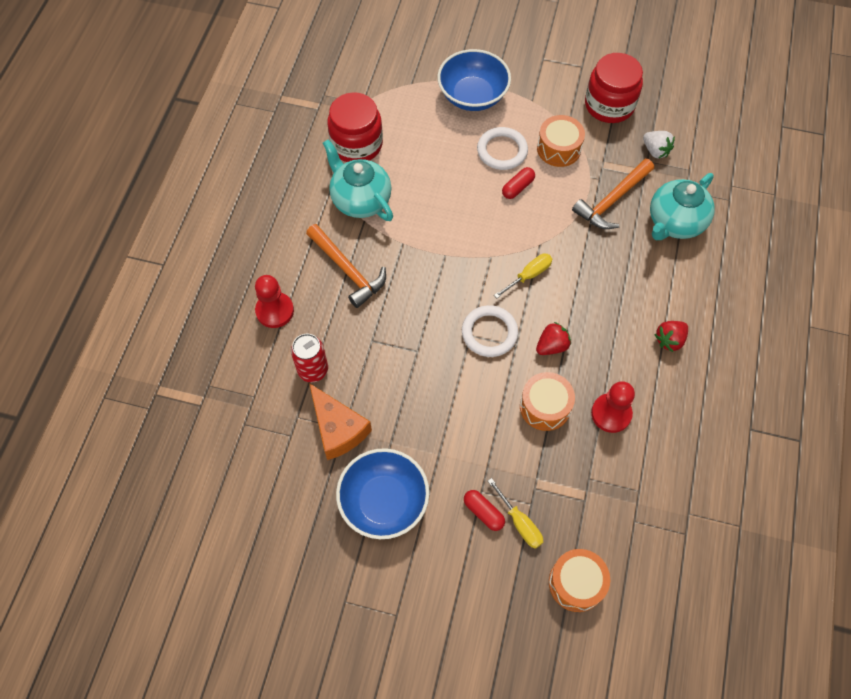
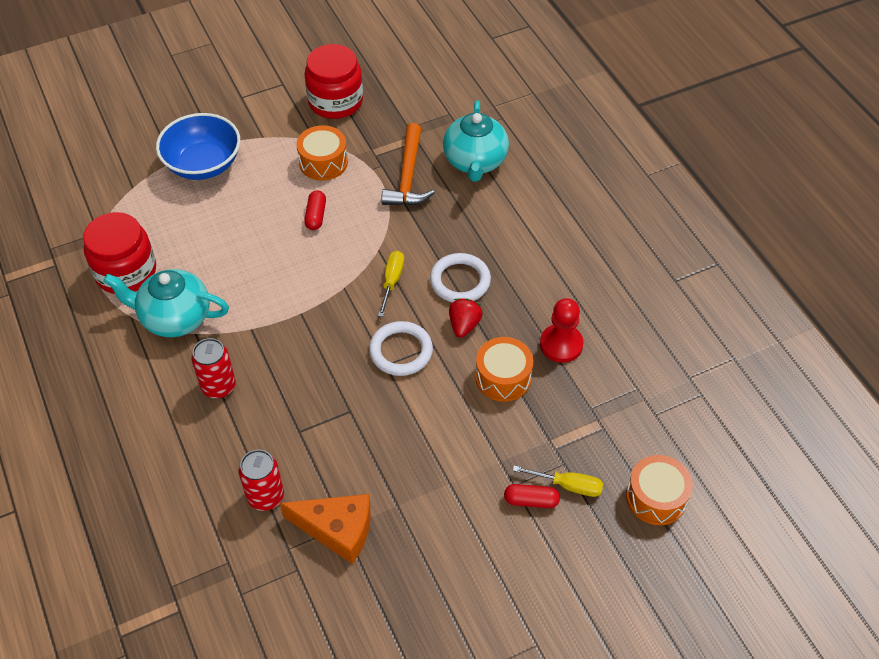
camera: 40 degrees left, 10 degrees down
(275, 311) = (178, 471): red pawn -> none
(347, 270) = (218, 386): orange hammer -> red can
(384, 502) = (437, 559): blue bowl -> none
(502, 151) = (273, 194): white ring -> white ring (460, 281)
(655, 151) = (408, 115): white strawberry -> none
(669, 340) = (554, 255): red strawberry -> none

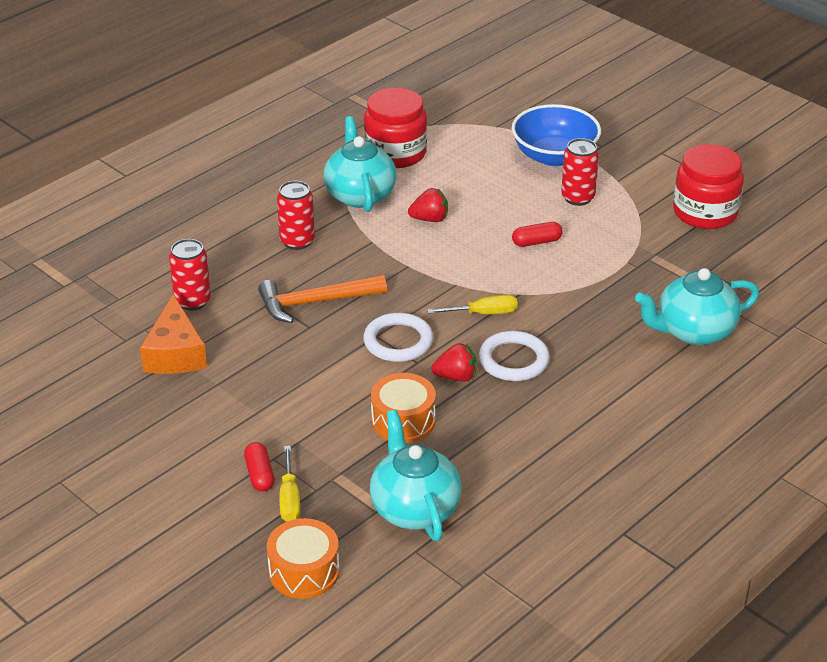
camera: 70 degrees right, 15 degrees down
(242, 277) = (430, 219): none -> red strawberry
(271, 169) = (578, 198): none -> red can
(323, 162) = (612, 227): orange drum -> none
(408, 176) = (636, 288): orange hammer -> orange hammer (315, 302)
(561, 344) = (471, 455): red pawn -> none
(608, 401) = (414, 508): none -> turquoise teapot

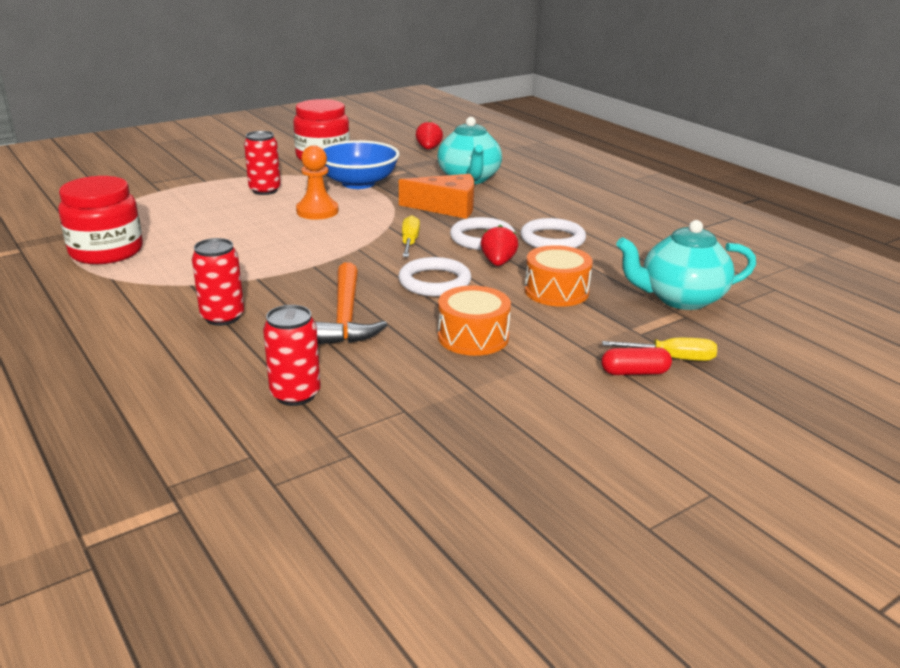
camera: 80 degrees left, 10 degrees down
(175, 353) = (398, 414): orange cheese -> orange cheese (447, 207)
(304, 571) = (778, 359): orange drum -> orange drum (473, 337)
(359, 194) = (165, 276): turquoise teapot -> none
(430, 219) = (243, 248): red strawberry -> red strawberry (429, 149)
(533, 411) = (552, 239): none -> white ring
(536, 242) = (317, 211): red capsule -> orange pawn
(554, 156) = (193, 190): blue bowl -> blue bowl (358, 183)

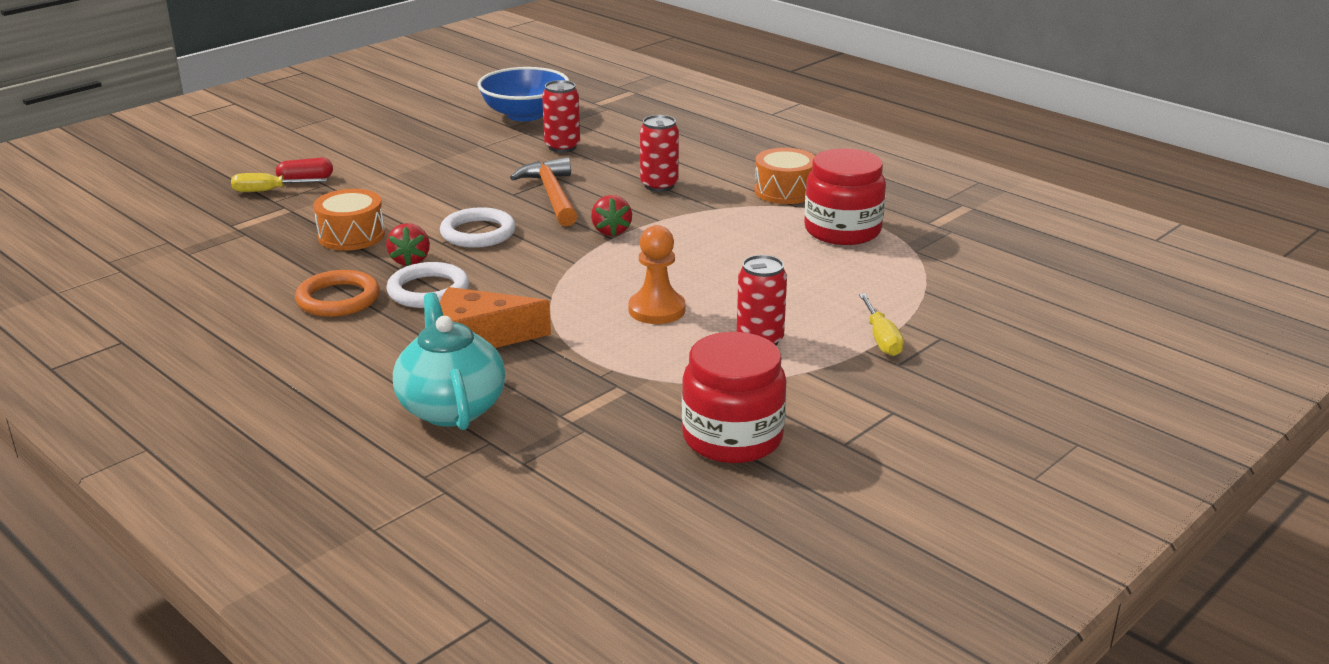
camera: 170 degrees right, 0 degrees up
(358, 183) = (631, 373): blue bowl -> blue bowl (525, 114)
(409, 242) = (517, 276): yellow screwdriver -> yellow screwdriver (881, 339)
(429, 149) = (541, 496): red strawberry -> red strawberry (611, 231)
(473, 337) = (436, 191): orange drum -> orange drum (785, 191)
(552, 239) = (338, 299): white ring -> orange ring
(680, 298) = (224, 240): turquoise teapot -> none

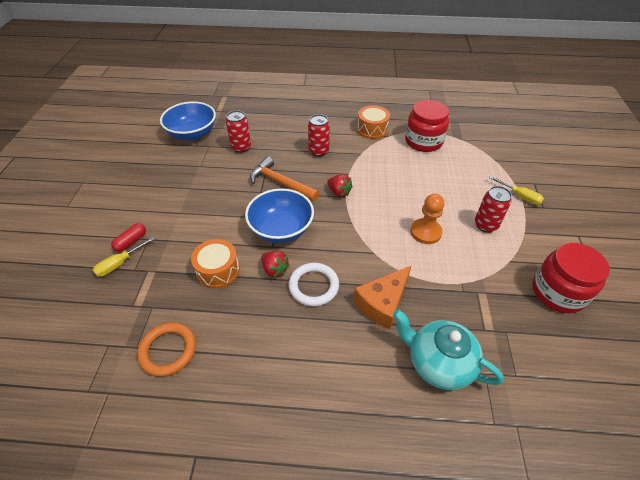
camera: 40 degrees left, 20 degrees up
(338, 299) = (277, 324): orange ring -> orange ring (168, 350)
(478, 233) = (281, 229): white ring -> blue bowl

